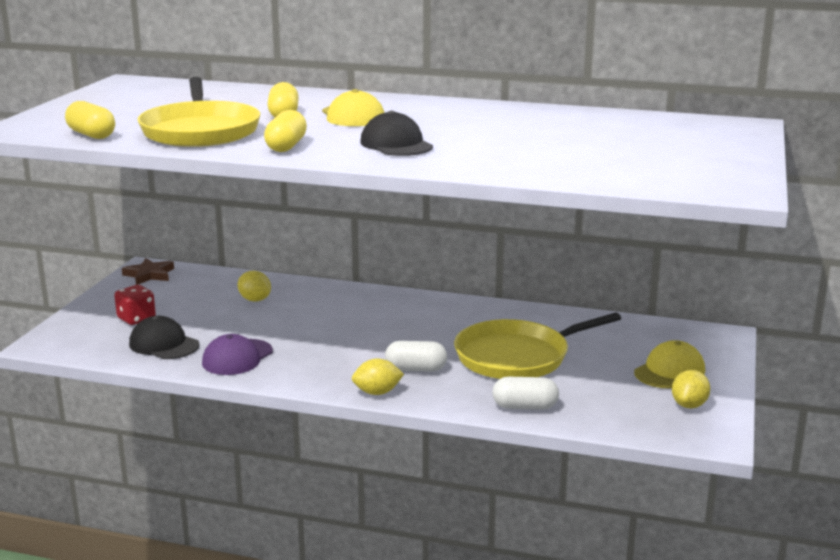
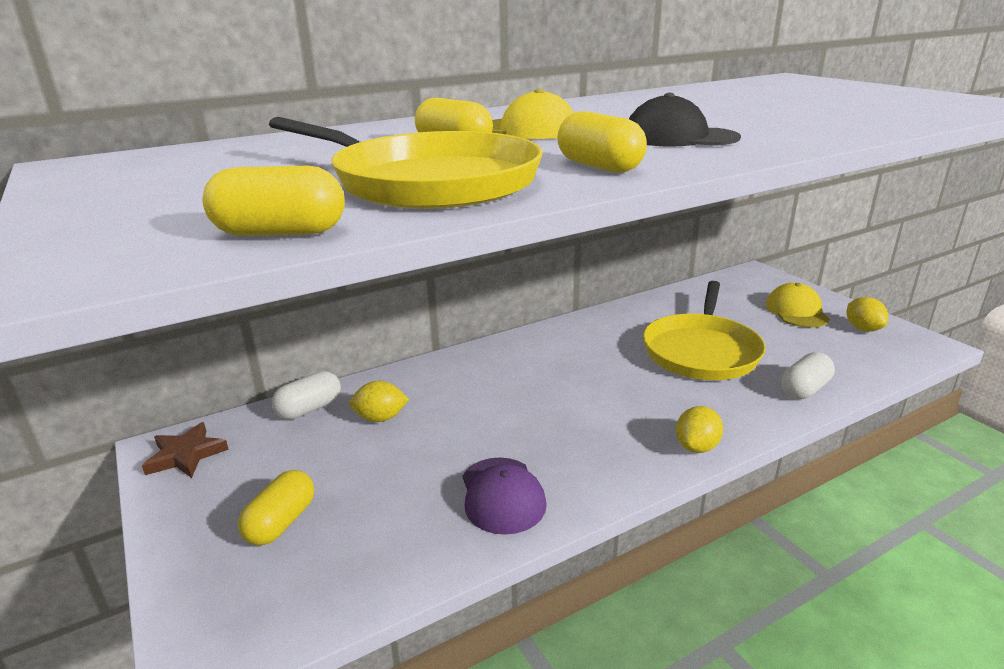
camera: 45 degrees left, 5 degrees up
(136, 319) = (281, 522): red dice -> yellow capsule
(164, 344) = (386, 534): black cap -> none
(416, 369) = (669, 404): white capsule -> white capsule (309, 409)

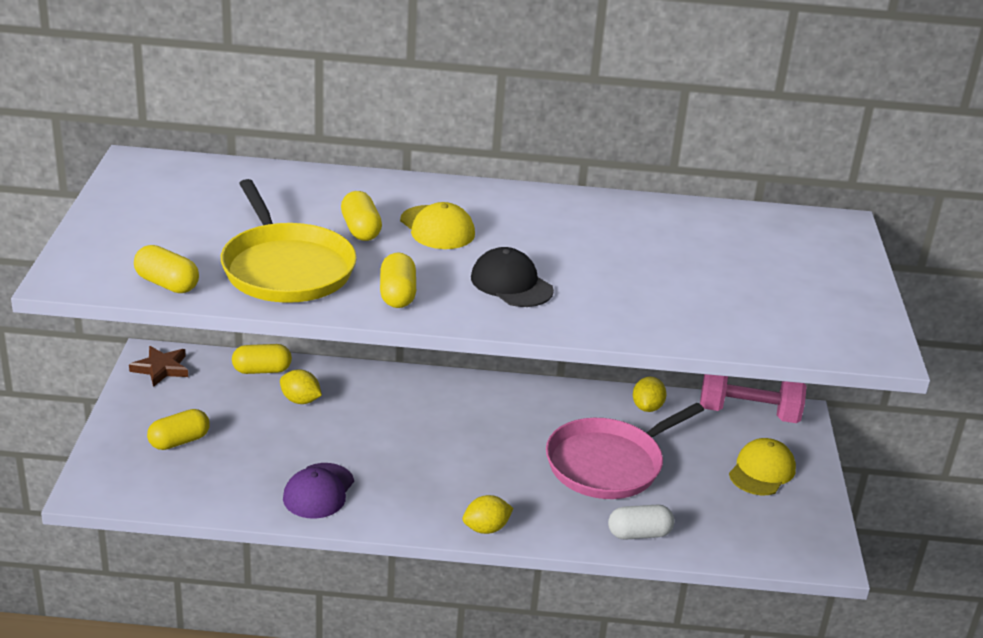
camera: 30 degrees right, 5 degrees up
(309, 409) = (262, 370): white capsule -> yellow capsule
(701, 351) = (608, 464): yellow pan -> pink pan
(728, 283) = (748, 413): none -> pink dumbbell
(863, 329) = (792, 516): yellow lemon -> yellow lemon (647, 407)

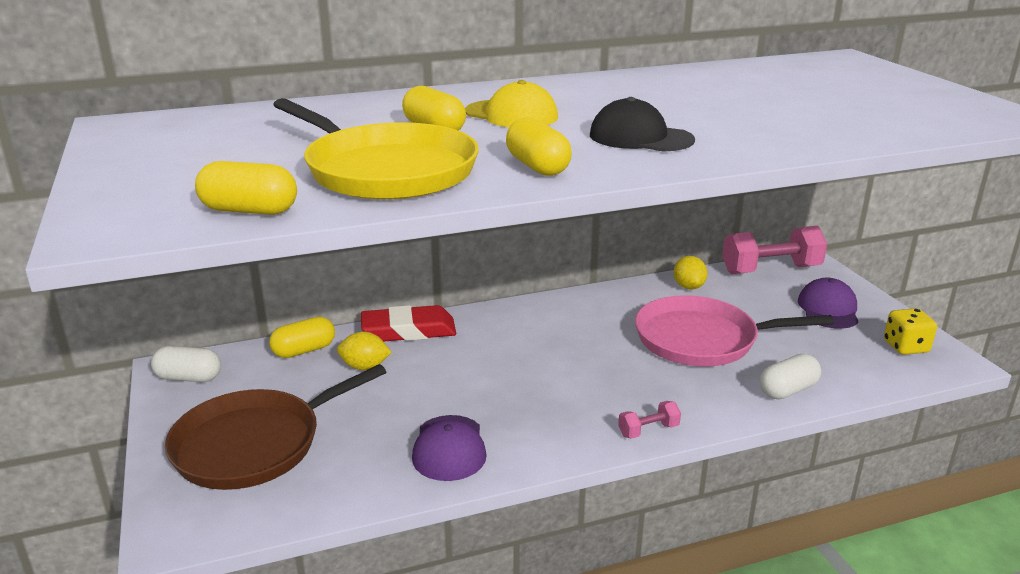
camera: 20 degrees left, 5 degrees down
(161, 368) = (189, 378): brown star -> white capsule
(179, 441) = (254, 444): yellow capsule -> brown pan
(358, 377) = (408, 331): none -> red eraser
(486, 528) = (648, 430): yellow lemon -> pink dumbbell
(608, 464) = (702, 339): pink pan -> pink pan turned 60 degrees clockwise
(762, 471) = (828, 309): yellow cap -> purple cap
(796, 531) = (905, 347): none -> yellow dice

